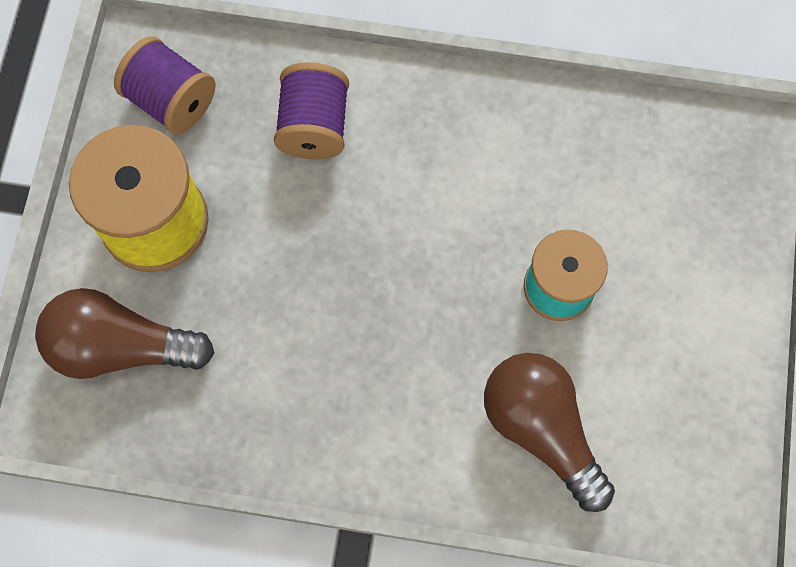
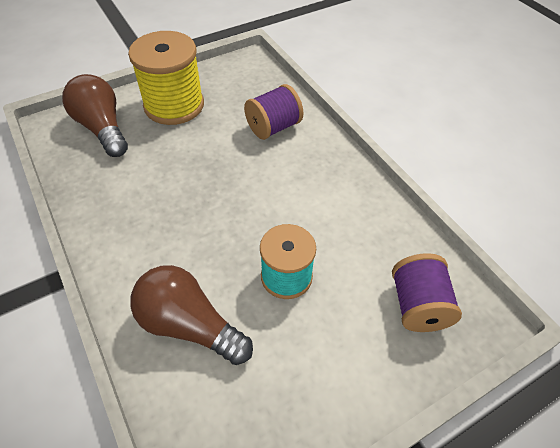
camera: 50 degrees right, 20 degrees down
(171, 100) = (237, 80): purple spool -> purple spool (418, 305)
(541, 429) = (189, 325): brown light bulb -> brown light bulb turned 75 degrees counterclockwise

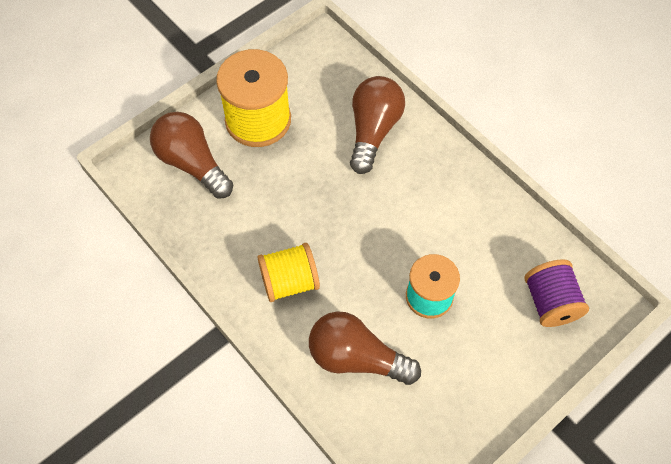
camera: 10 degrees left, 10 degrees up
(148, 238) = (289, 281): none -> yellow spool
(273, 127) = (373, 131): purple spool -> brown light bulb

